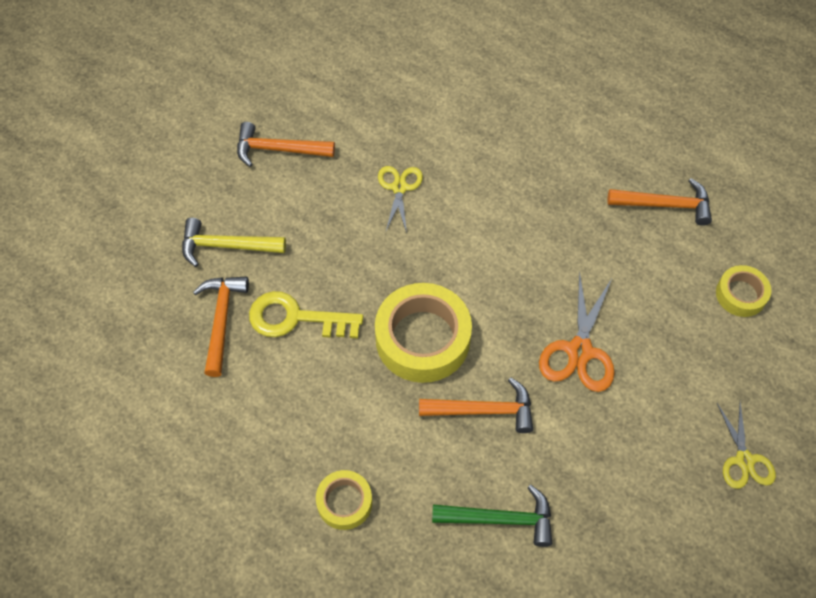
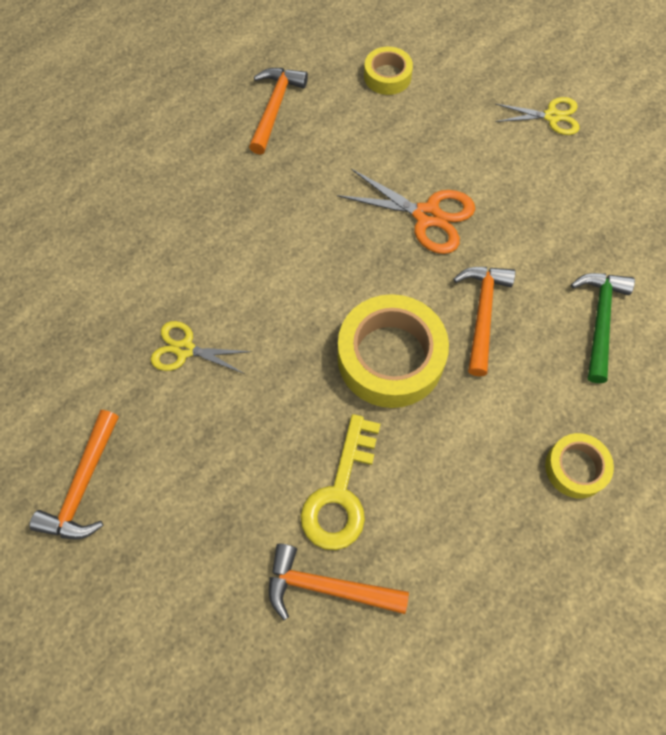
camera: 80 degrees left, 5 degrees up
(226, 246) = (218, 570): yellow hammer -> none

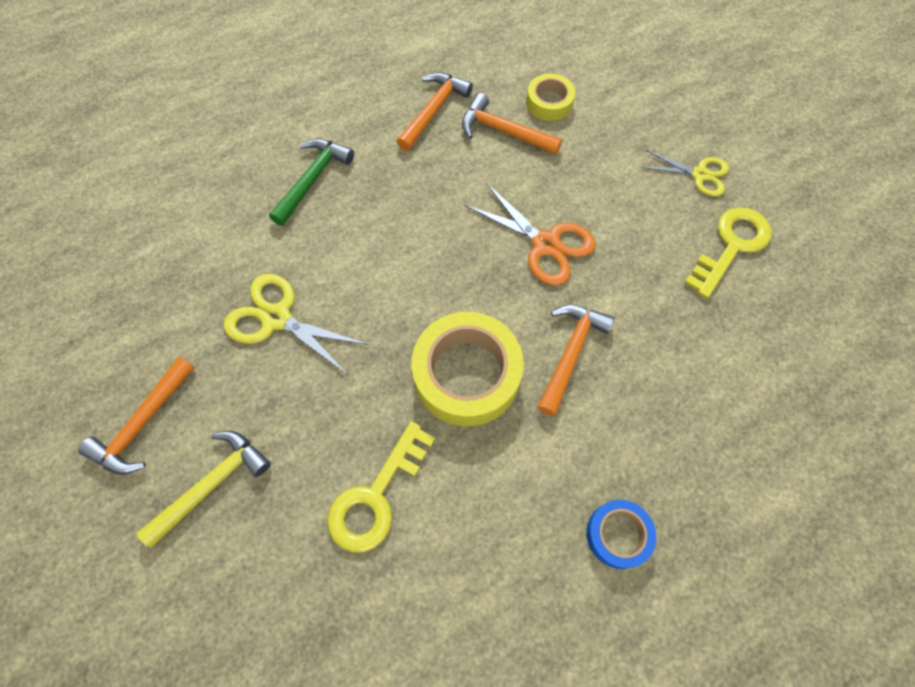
camera: 15 degrees right, 0 degrees up
(175, 524) = (212, 484): none -> yellow hammer
(185, 349) = (277, 318): yellow scissors -> yellow scissors, size x1.51
(327, 587) = (333, 587): orange hammer -> orange hammer (504, 131)
(575, 468) = (618, 535): yellow tape -> blue tape
(599, 321) = (688, 389): green hammer -> green hammer (312, 179)
(600, 179) = (731, 246): none -> yellow key

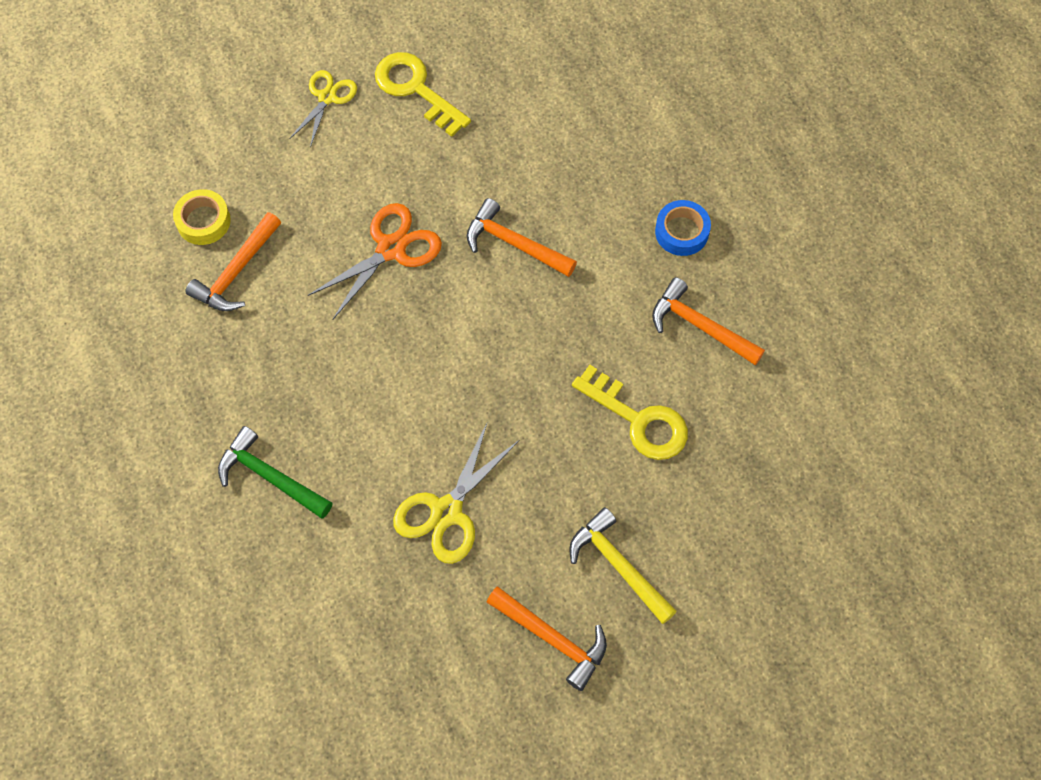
camera: 85 degrees left, 0 degrees up
(433, 110) = (191, 342): orange hammer -> orange hammer (700, 326)
(466, 374) = (527, 335): yellow tape -> none

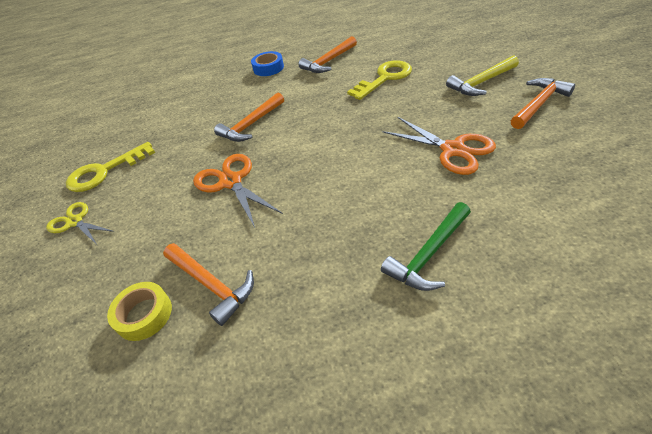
camera: 75 degrees left, 20 degrees down
(446, 511) = (452, 150): yellow scissors -> orange scissors

